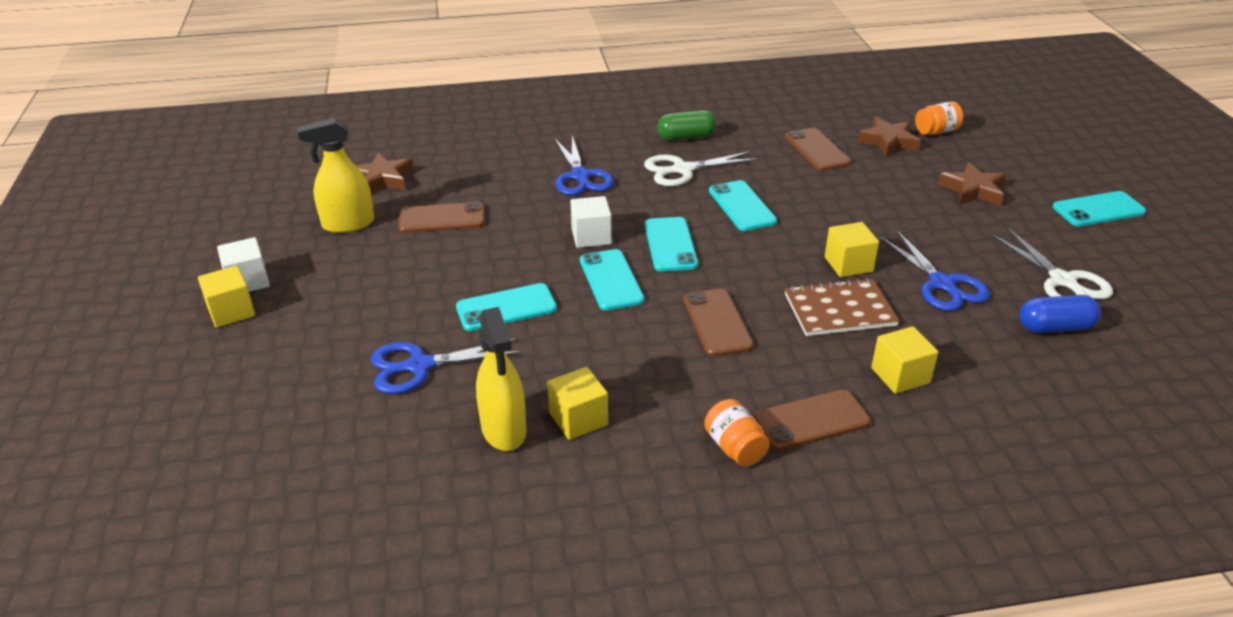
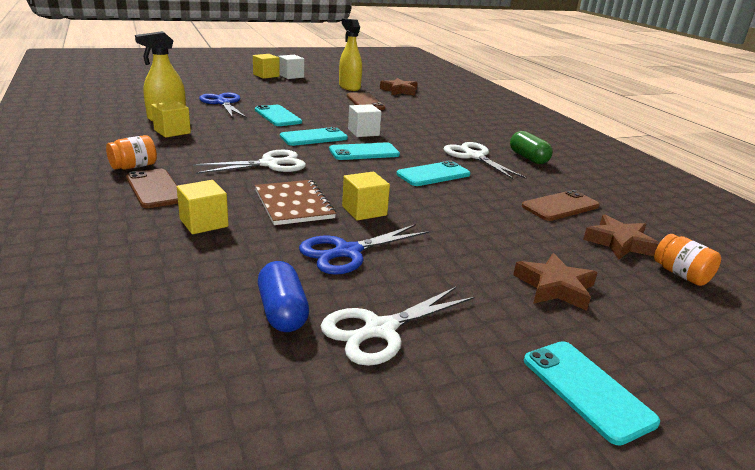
camera: 75 degrees right, 10 degrees down
(580, 176) = (438, 129): blue scissors -> none
(717, 323) = (270, 164): brown phone -> white scissors

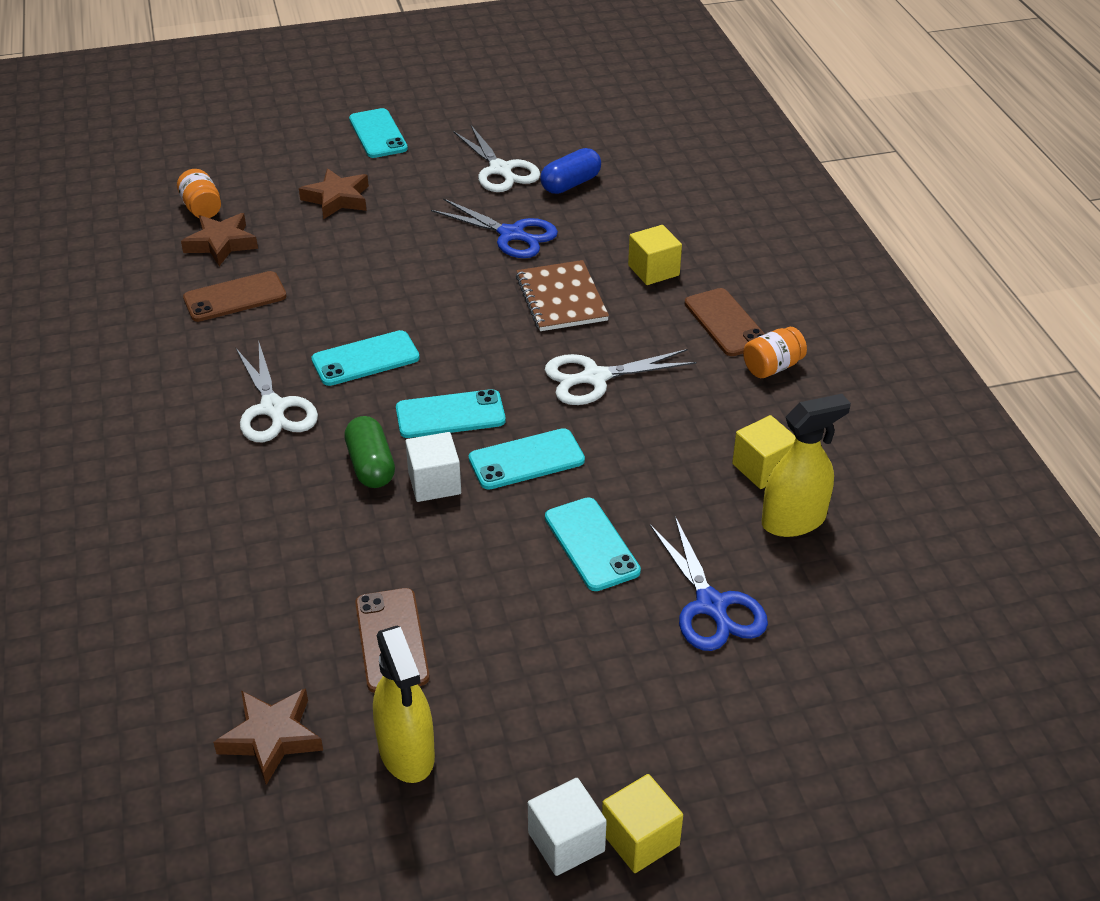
camera: 170 degrees left, 15 degrees up
(282, 312) = (570, 184): blue capsule -> blue capsule turned 60 degrees clockwise
(347, 252) = (512, 235): blue scissors -> blue scissors turned 60 degrees clockwise
(364, 211) = (482, 288): yellow cube -> none
(379, 330) = (500, 170): white scissors -> white scissors turned 90 degrees clockwise
(528, 158) = (182, 407): green capsule -> green capsule (371, 466)

